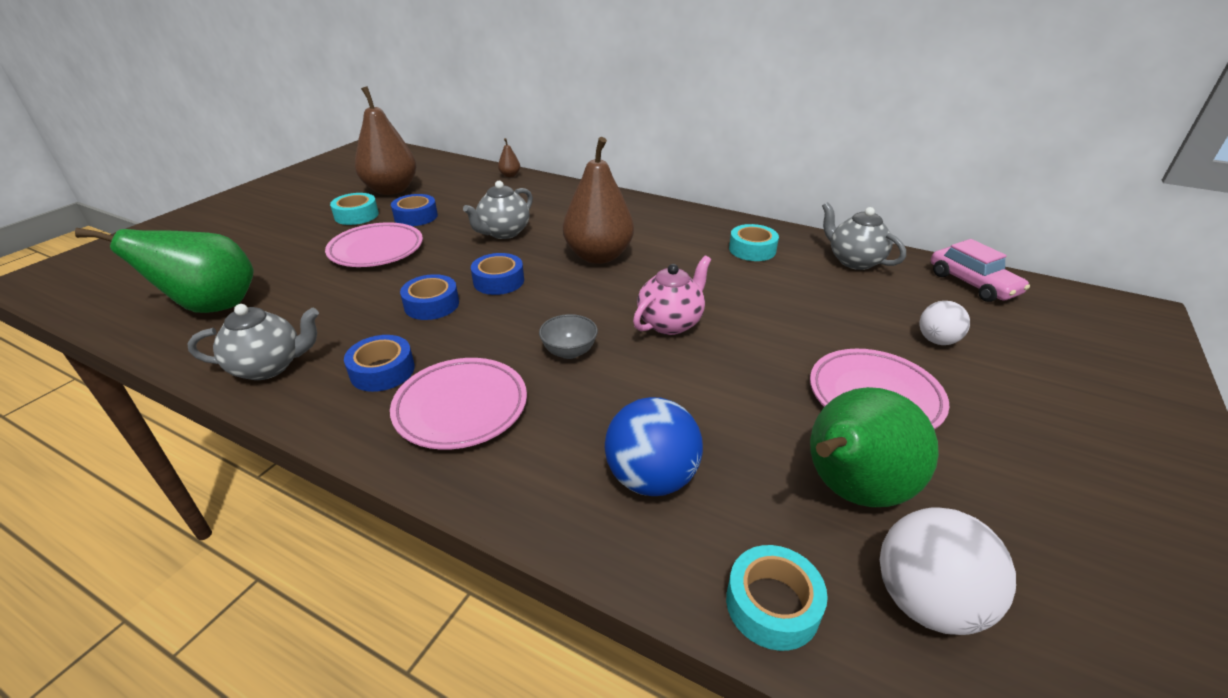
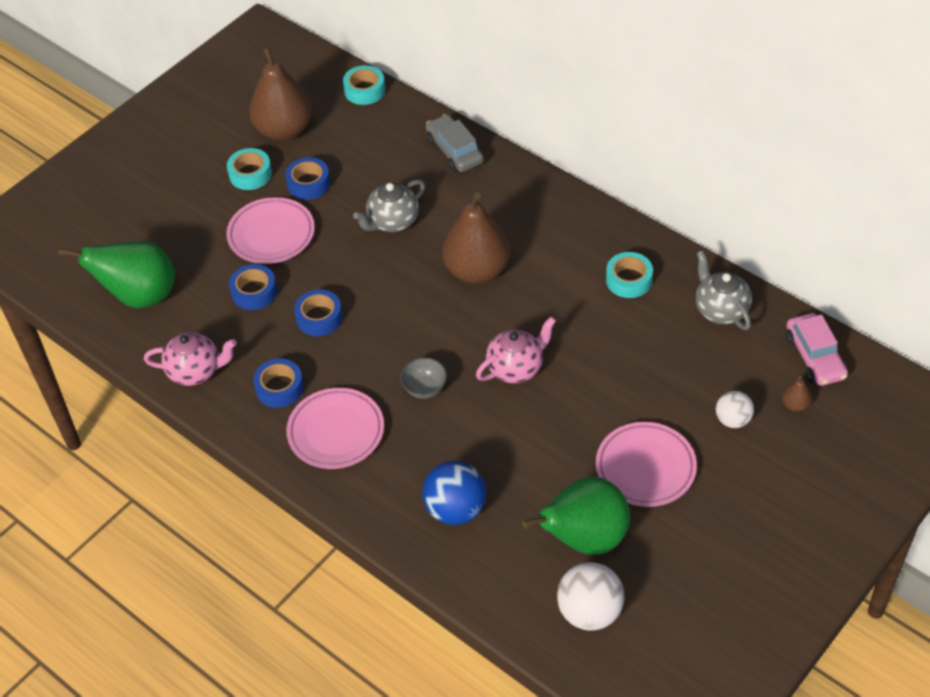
camera: 15 degrees right, 15 degrees up
(269, 367) = (195, 371): grey teapot -> pink teapot
(498, 281) = (379, 294): blue tape -> blue tape (254, 292)
(510, 175) = (413, 115): brown pear -> brown pear (795, 405)
(552, 190) = (454, 151): none -> grey car
(772, 604) = (500, 599): turquoise tape -> turquoise tape (364, 90)

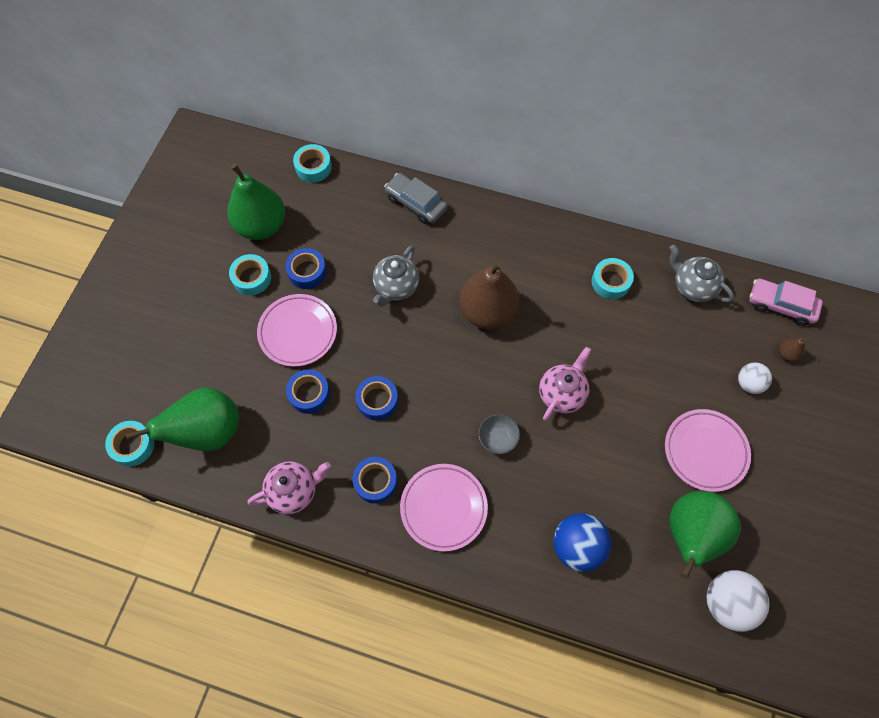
camera: 25 degrees left, 15 degrees up
(64, 286) = (133, 445): none -> turquoise tape
(284, 130) = (261, 226): brown pear -> green pear
(815, 357) = (781, 305): pink car -> pink car turned 150 degrees clockwise

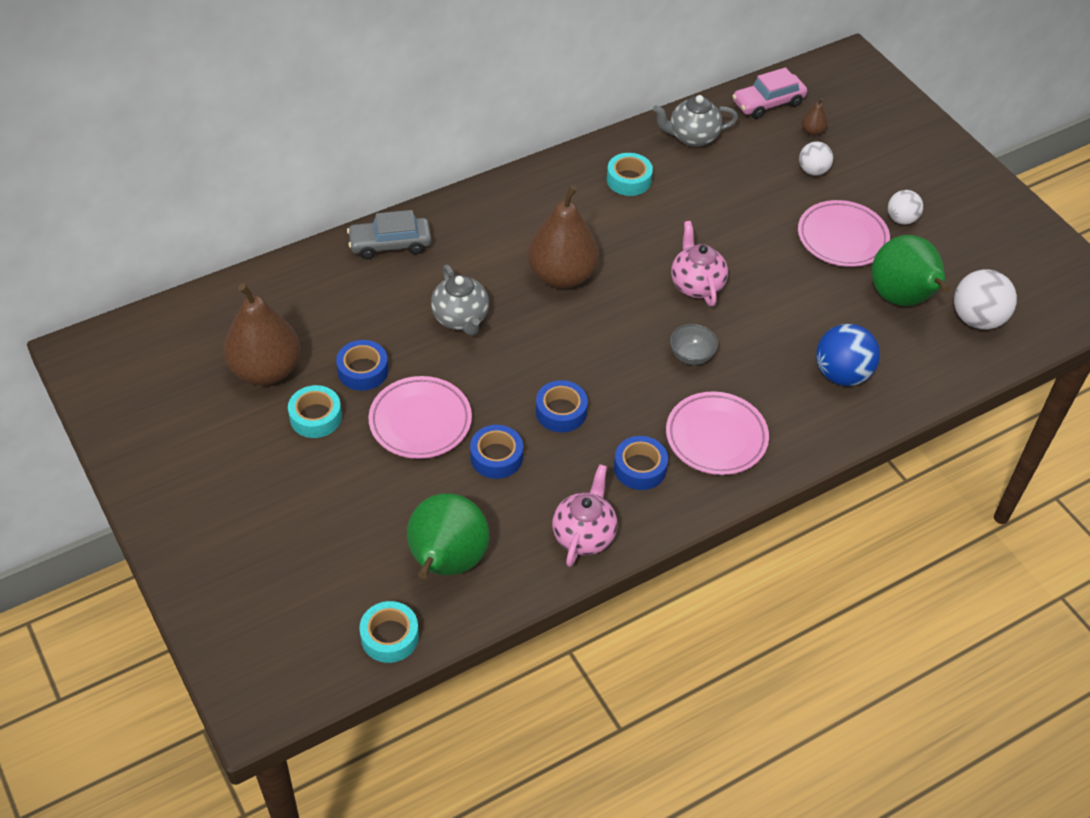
camera: 50 degrees left, 15 degrees down
(261, 226) = (265, 370): green pear -> brown pear
(313, 167) = (250, 287): turquoise tape -> none
(768, 477) = (901, 219): none -> white ball

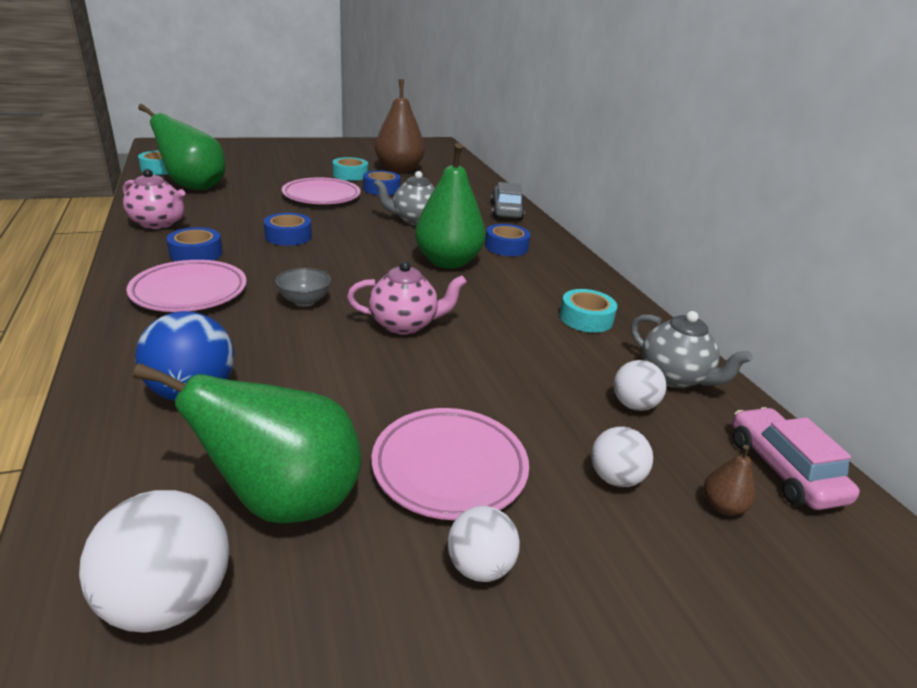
camera: 100 degrees right, 20 degrees down
(496, 457) = (266, 210): blue tape -> blue tape (506, 247)
(562, 276) = (447, 262): brown pear -> green pear
(692, 137) = (674, 377): grey teapot -> grey teapot turned 135 degrees clockwise
(737, 159) = (633, 405): none -> white ball

